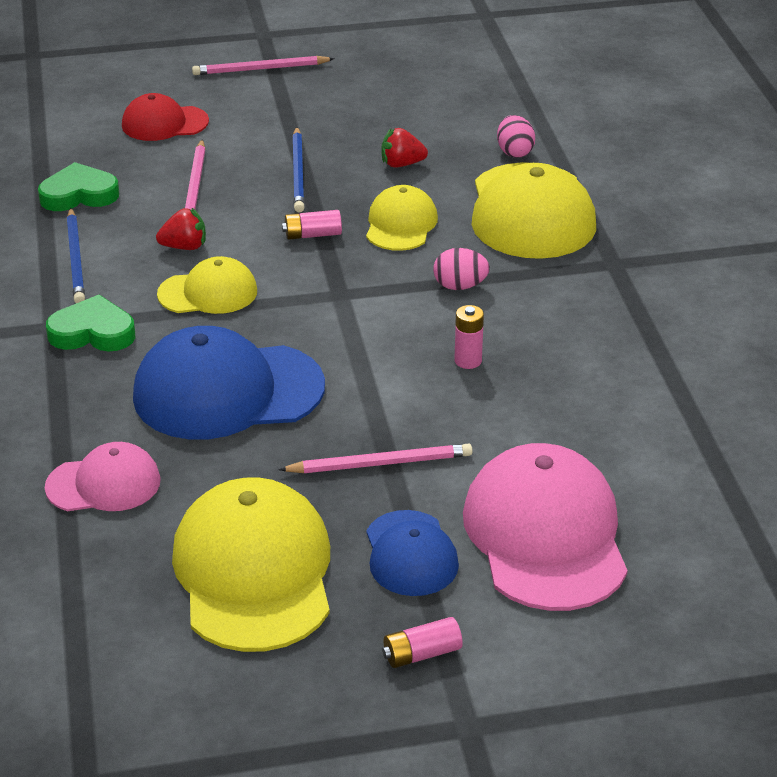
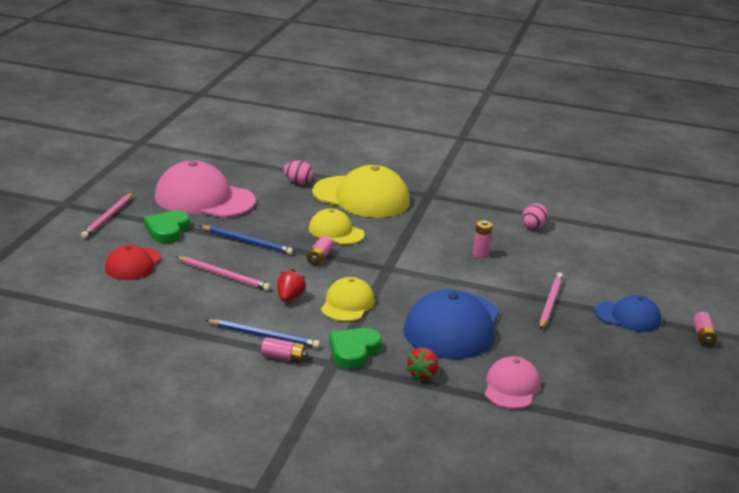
camera: 65 degrees left, 10 degrees down
(37, 288) = (283, 357): none -> pink battery
(79, 194) = (185, 315): green heart -> green heart (167, 230)
(254, 572) = (618, 362): yellow cap -> none
(402, 164) = (274, 213): red strawberry -> red strawberry (422, 374)
(460, 286) = (412, 235): pink egg -> pink egg (533, 226)
(545, 535) = (633, 280): pink cap -> pink cap (204, 199)

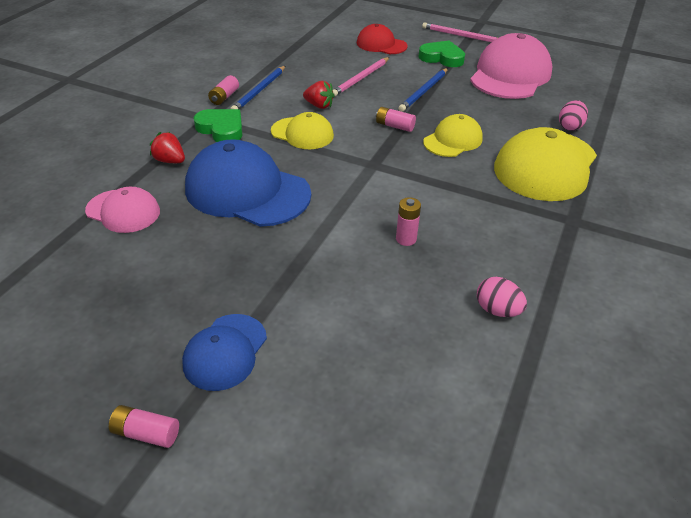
camera: 100 degrees right, 15 degrees up
(550, 303) = (278, 278): pink pencil -> none

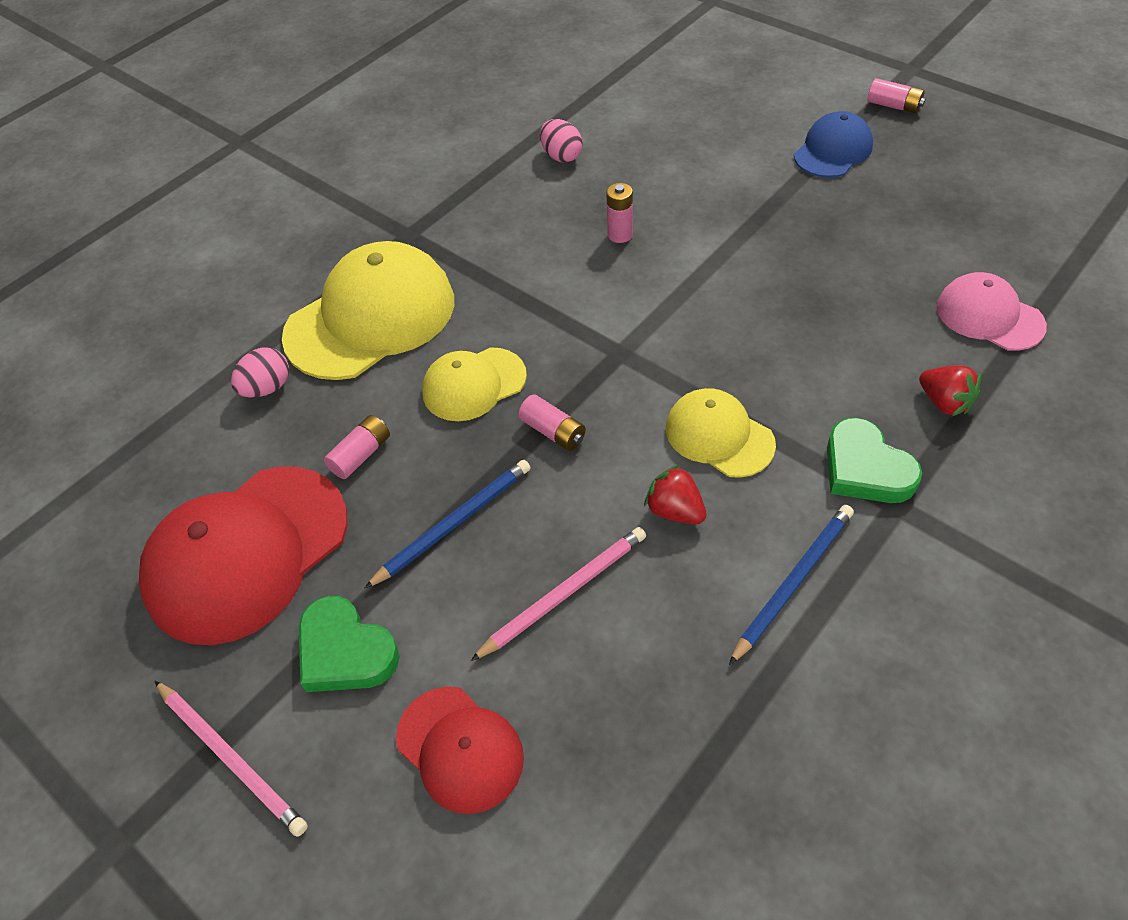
camera: 160 degrees left, 10 degrees up
(224, 97) = (868, 571): pink battery -> pink battery (361, 455)
(247, 191) = (815, 328): blue cap -> none
(510, 75) = (247, 553): pink cap -> red cap

